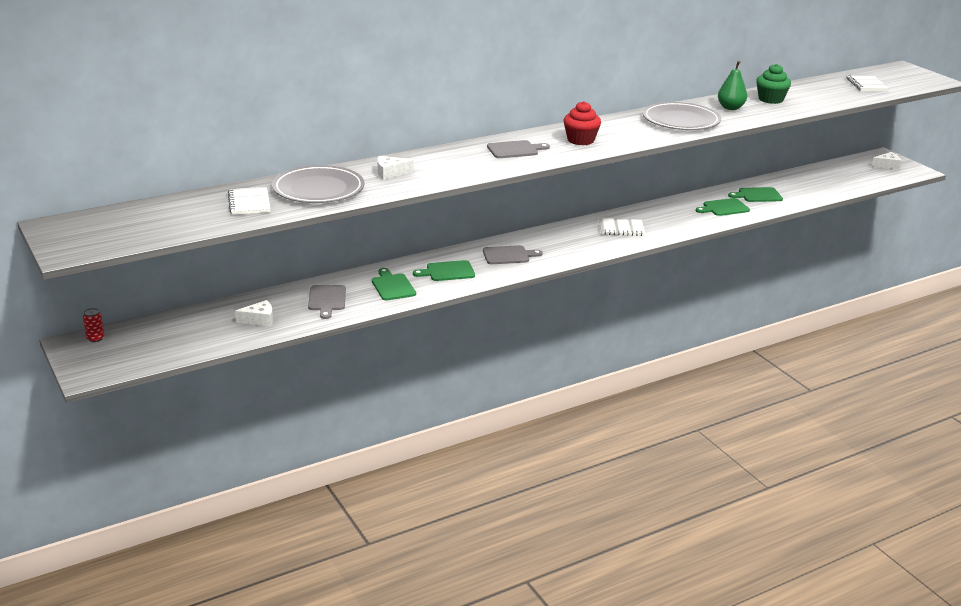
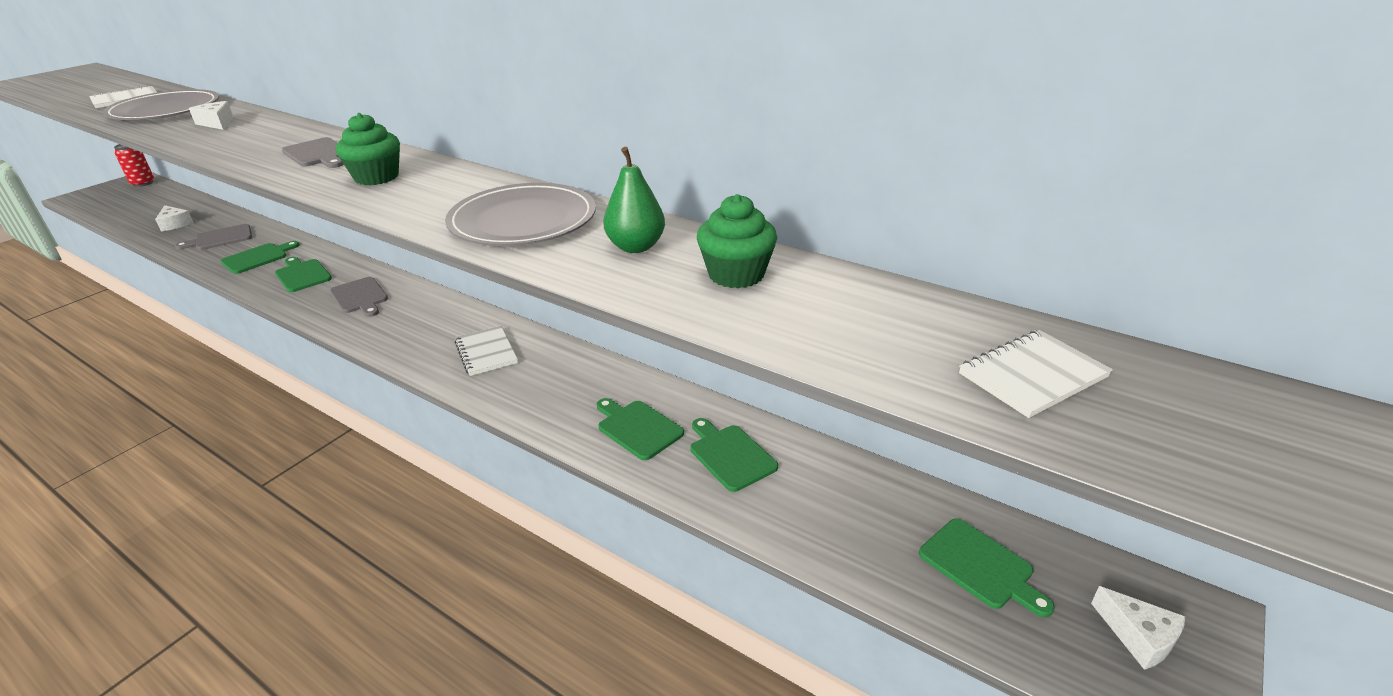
camera: 65 degrees right, 5 degrees up
(95, 338) = (143, 183): red can -> red can, size x1.51
(580, 140) = (376, 177): red cupcake -> green cupcake
(847, 175) = (980, 566): none -> green cutting board

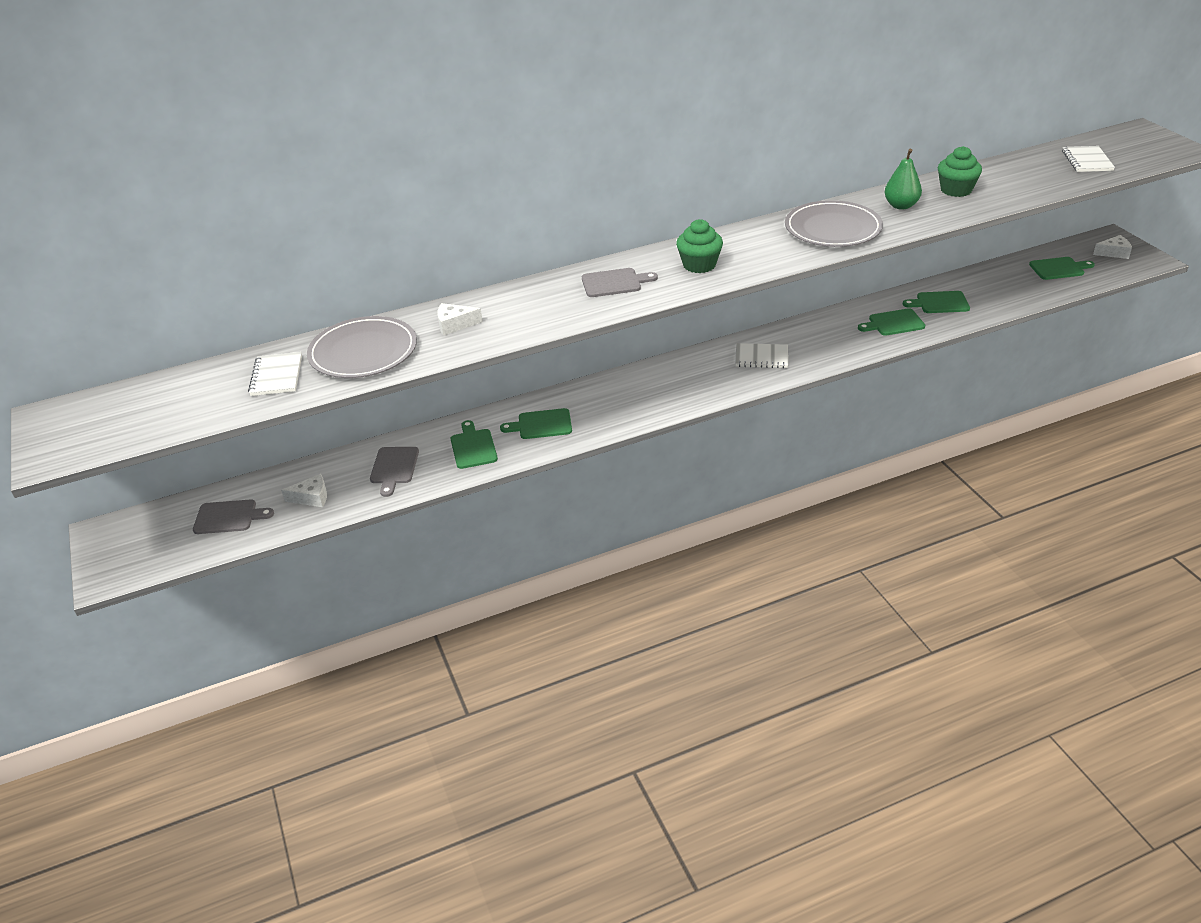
camera: 55 degrees left, 5 degrees up
(143, 183) = (127, 524): red can -> none
(360, 297) = (618, 399): grey cutting board -> grey cutting board (229, 517)

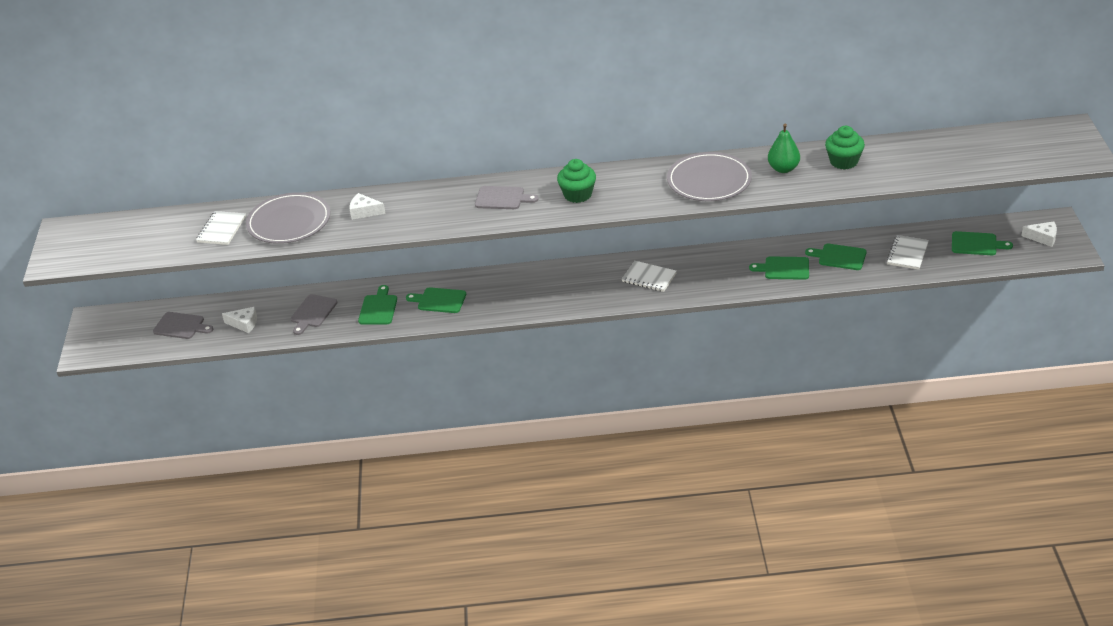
camera: 20 degrees right, 0 degrees up
(1087, 161) = (987, 152): white notebook -> white notebook (907, 254)

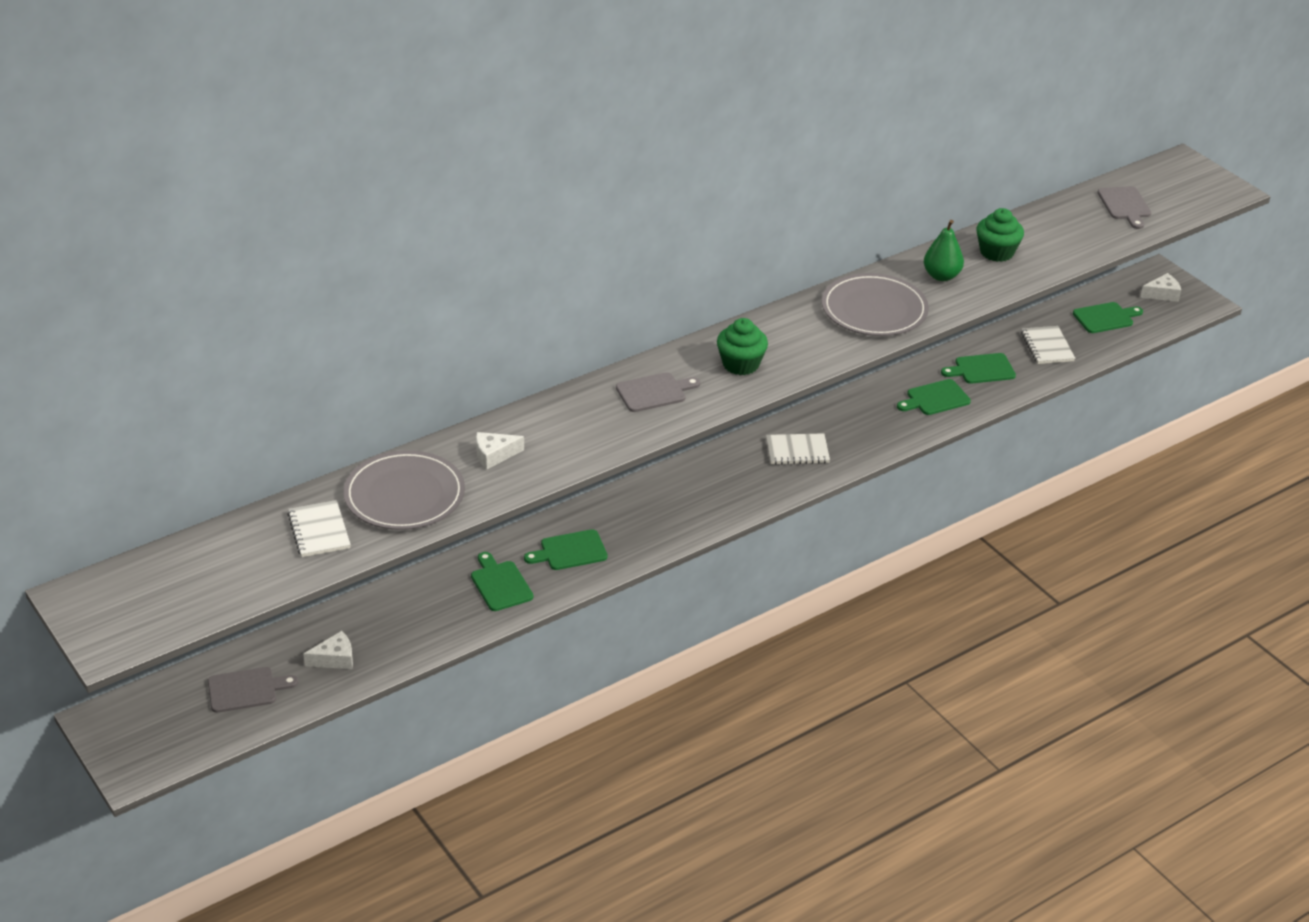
camera: 35 degrees left, 0 degrees up
(312, 313) = (417, 616): grey cutting board -> grey cutting board (1125, 205)

